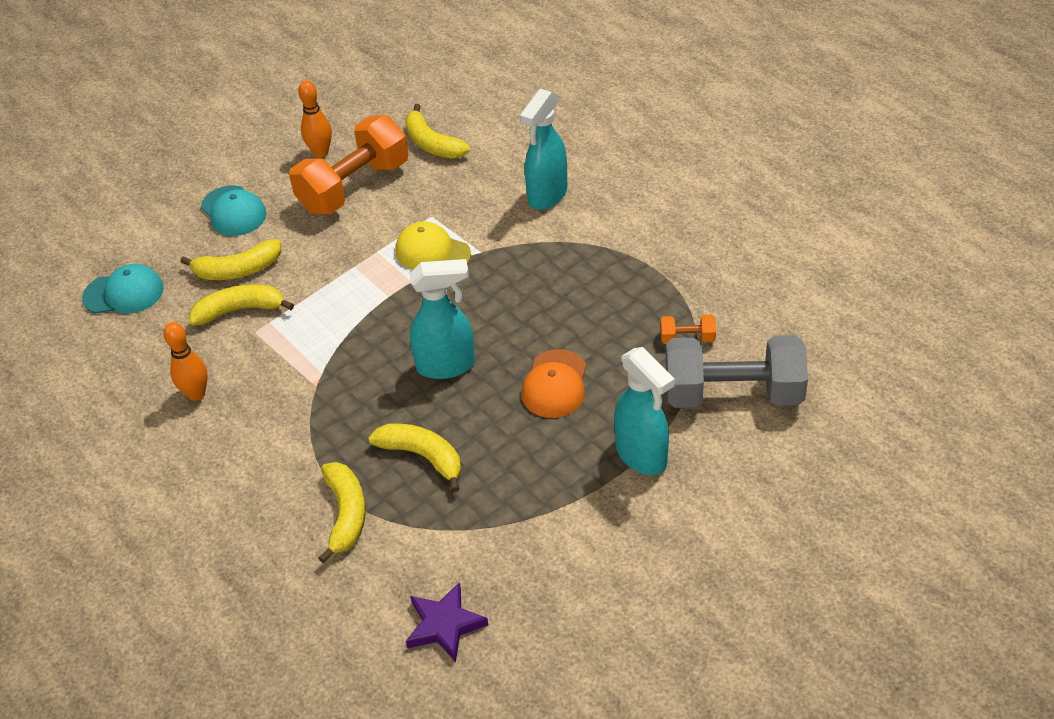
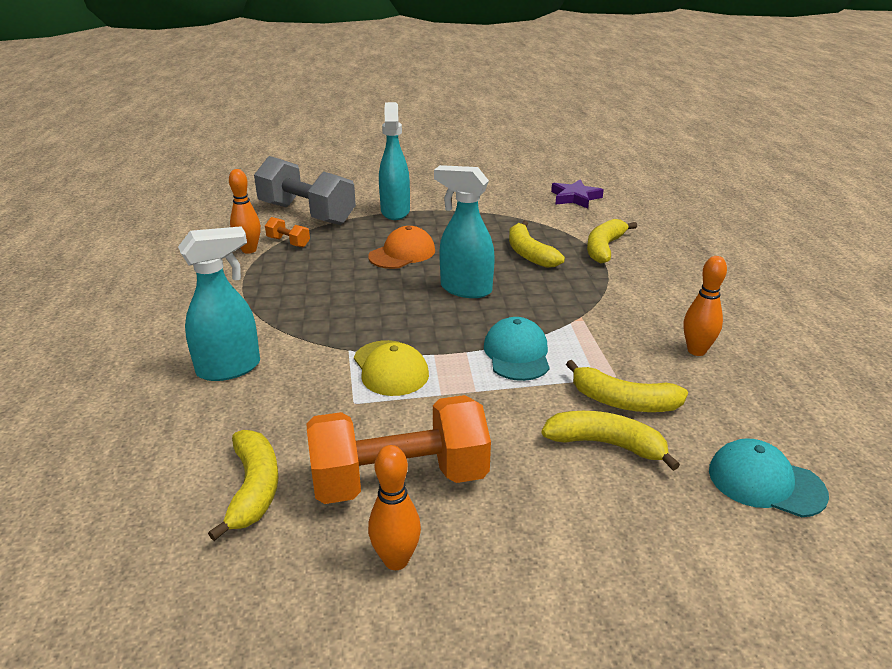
camera: 150 degrees left, 15 degrees down
(233, 211) = (575, 527): turquoise cap -> turquoise cap (517, 354)
(708, 307) = (249, 250): none -> orange bowling pin

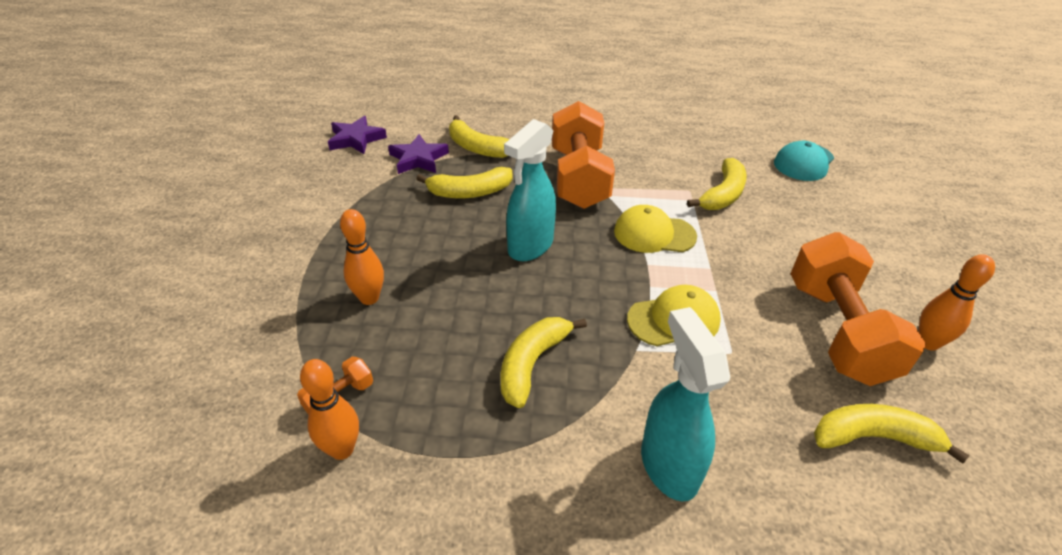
camera: 80 degrees left, 10 degrees up
(307, 214) = (249, 372): grey dumbbell -> none
(395, 211) = (302, 276): turquoise spray bottle -> none
(402, 253) = (428, 283): orange cap -> none
(517, 354) = (654, 234): turquoise cap -> yellow cap
(565, 226) = (418, 159): none -> purple star
(590, 304) = (579, 178): none -> orange dumbbell
(606, 444) = (775, 214): yellow banana -> yellow banana (532, 364)
(696, 351) = (656, 146): orange bowling pin -> orange bowling pin (369, 298)

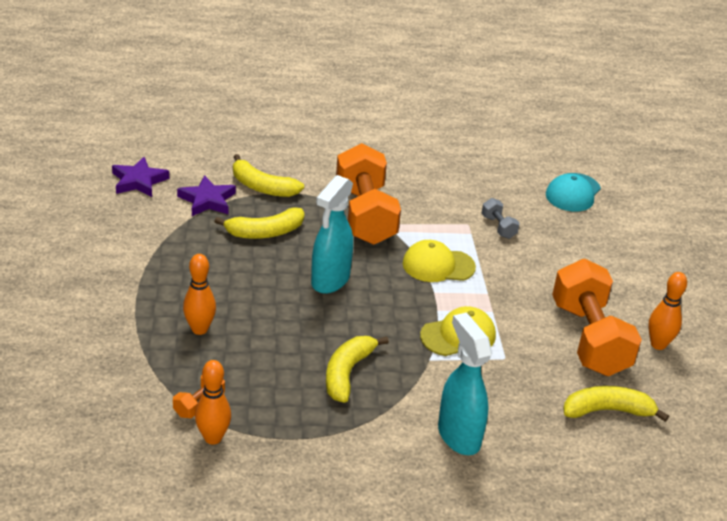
camera: 10 degrees left, 5 degrees down
(723, 194) = (498, 227): yellow banana -> grey dumbbell

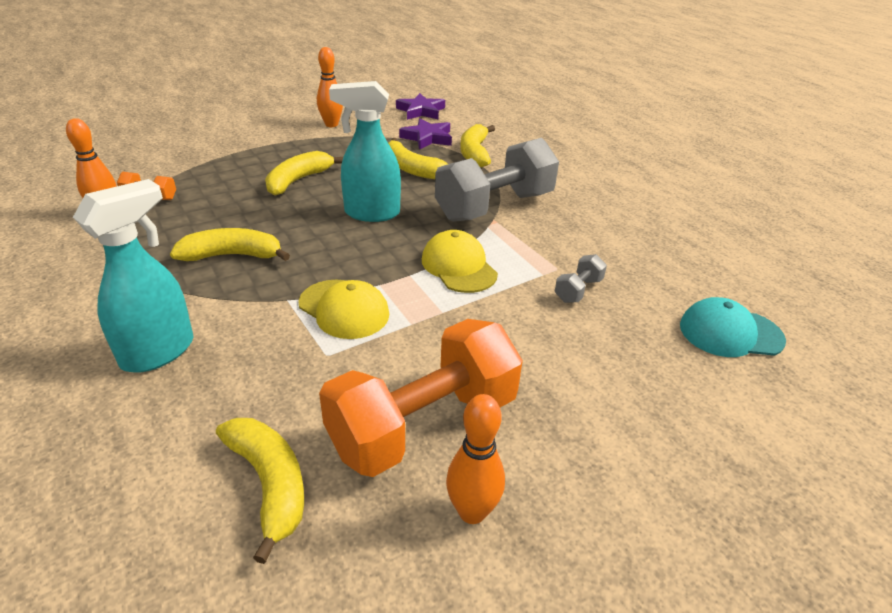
camera: 65 degrees right, 0 degrees up
(199, 329) = (251, 174): orange bowling pin -> orange bowling pin (331, 124)
(236, 303) = (298, 180): none -> yellow banana
(365, 215) = (494, 206): orange dumbbell -> grey dumbbell

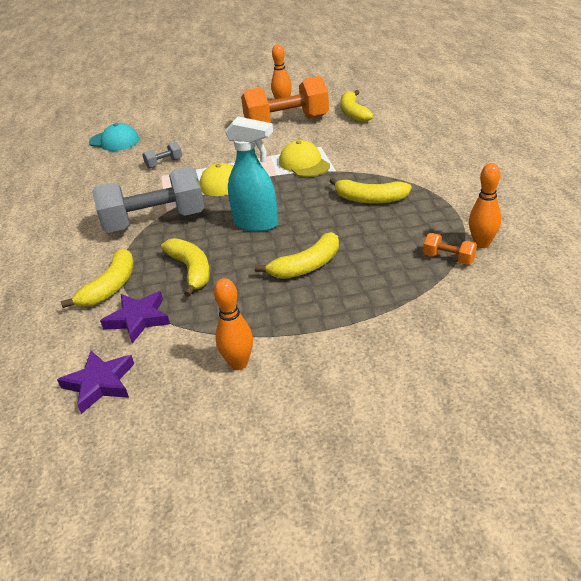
camera: 155 degrees left, 0 degrees up
(159, 352) = (407, 152): turquoise spray bottle -> none

